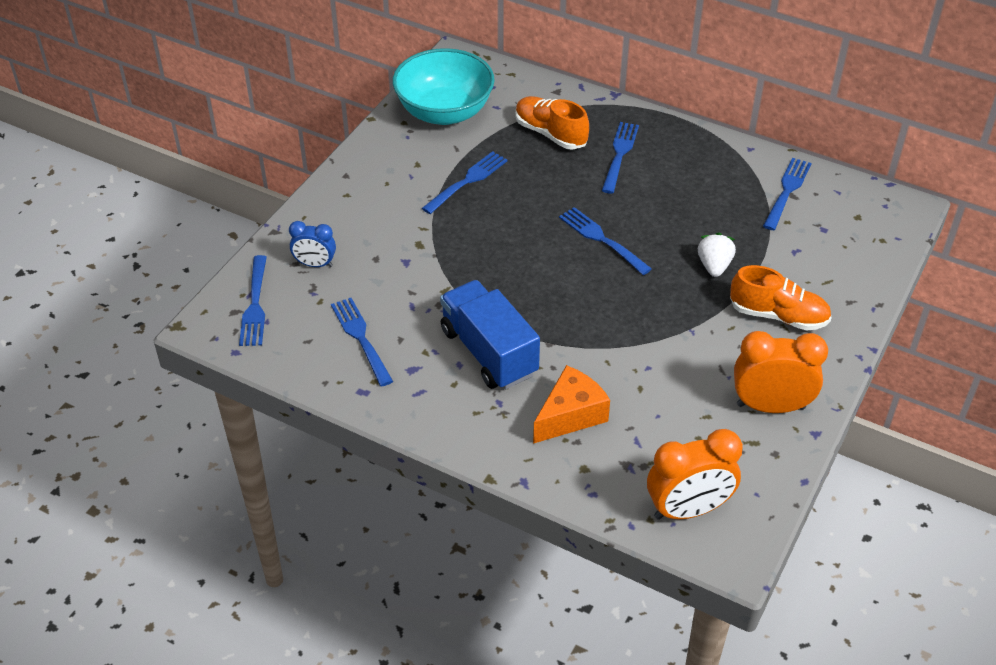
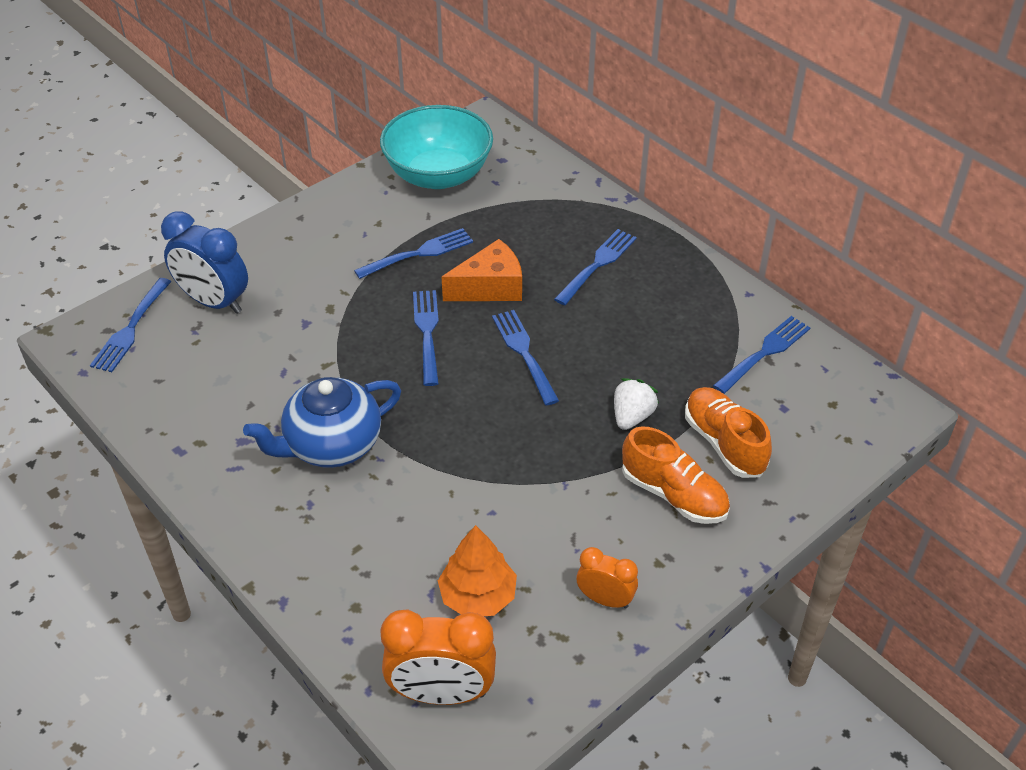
camera: 20 degrees right, 0 degrees up
(315, 264) = (214, 302): blue clock -> blue clock, size x1.72
(361, 338) = (212, 392): blue fork -> blue fork (427, 333)
(489, 352) = (331, 445): blue truck -> blue teapot
(550, 134) = (535, 224): orange shoe -> orange shoe (724, 443)
(570, 415) = (376, 541): orange cheese -> orange cheese (490, 287)
(674, 432) = (478, 596): none -> orange tree
(770, 406) = (605, 599): orange clock -> orange clock, size x0.58

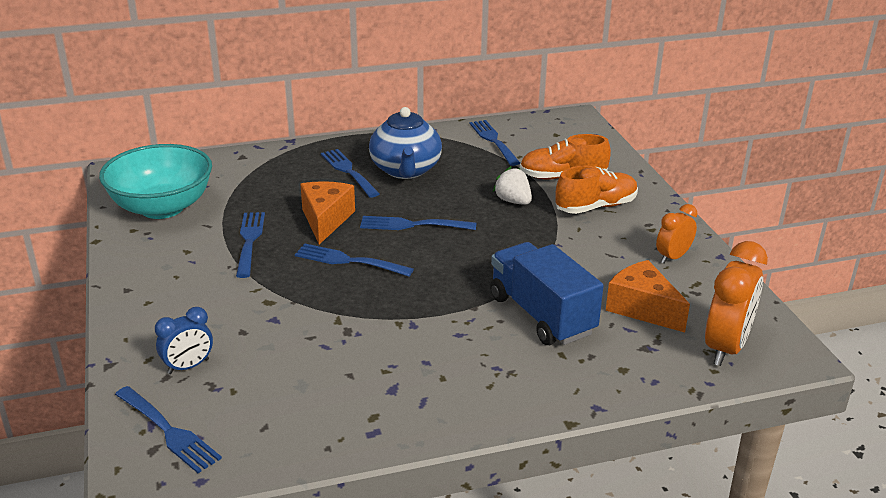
camera: 65 degrees left, 15 degrees down
(214, 302) = (188, 366): blue clock -> blue clock, size x0.58
(331, 445) = (437, 340): blue teapot -> blue teapot (405, 170)
(416, 511) = (541, 315): none -> blue truck
(478, 596) = (642, 308): orange tree -> orange cheese

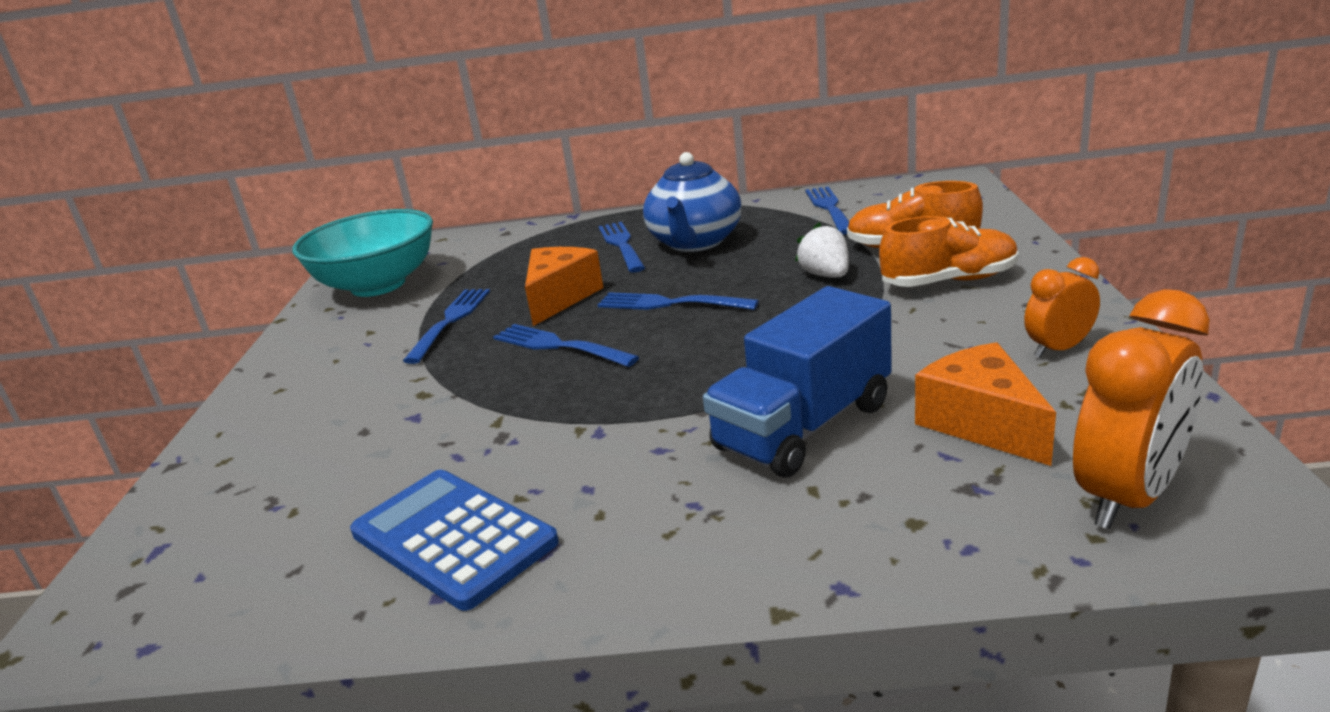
camera: 20 degrees right, 5 degrees down
(168, 431) = (166, 564): blue fork -> none
(188, 366) = (262, 473): blue clock -> none
(358, 399) = (453, 538): none -> blue calculator
(541, 315) = (804, 427): blue truck -> blue truck turned 120 degrees counterclockwise

